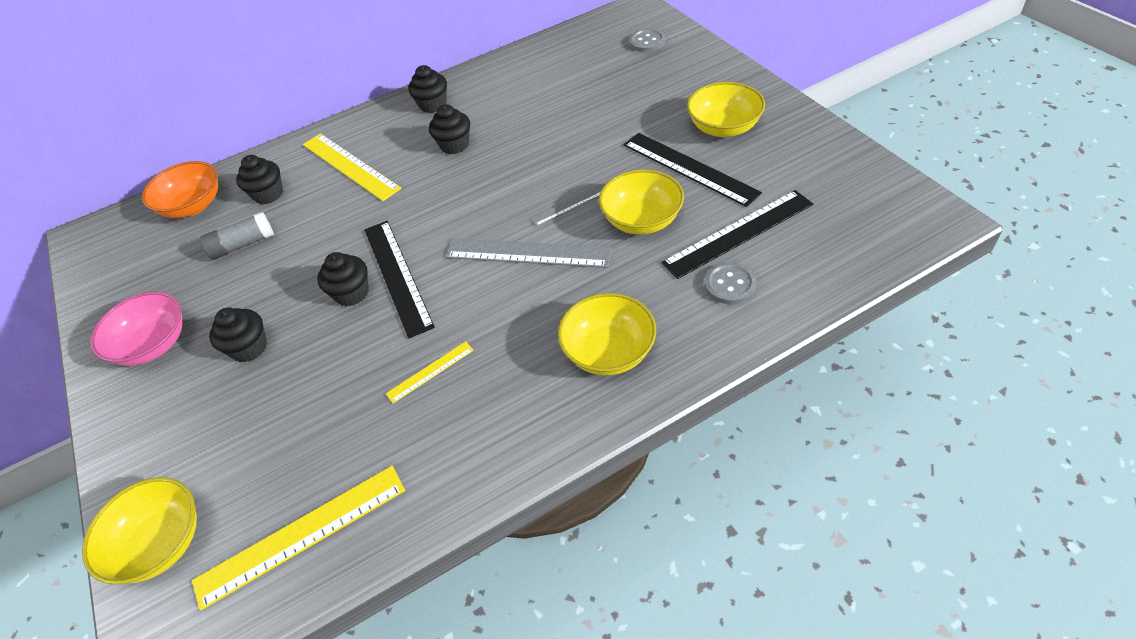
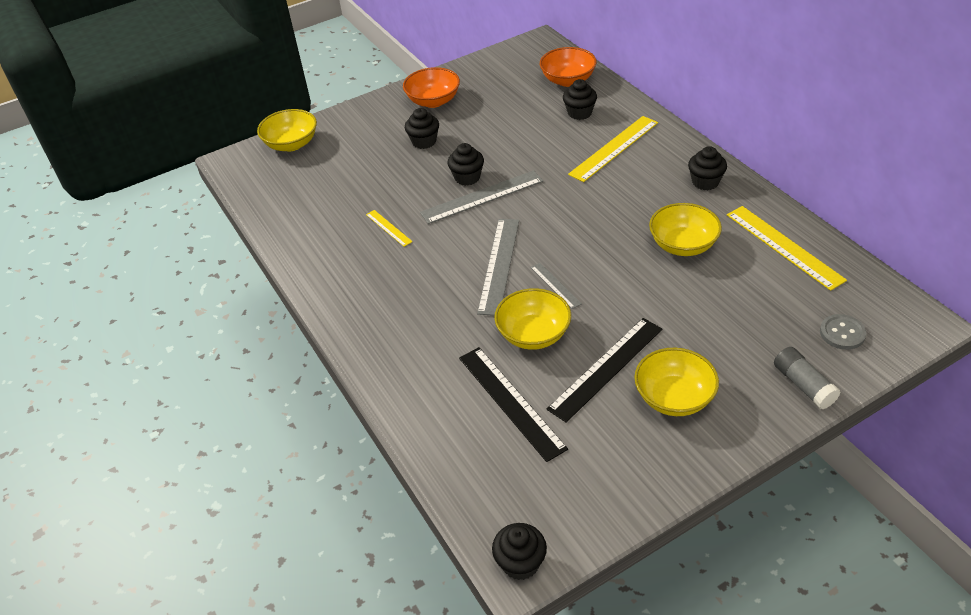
camera: 85 degrees right, 5 degrees down
(154, 345) = (433, 101): pink bowl -> orange bowl
(242, 245) = (523, 114): grey glue stick -> grey glue stick (803, 385)
(301, 534) = (283, 194): yellow ruler -> yellow ruler (784, 246)
(397, 276) = (482, 197): black ruler -> grey ruler
(454, 145) = (643, 204): black cupcake -> black cupcake (520, 563)
(609, 352) = (389, 318): yellow bowl -> yellow bowl (683, 245)
(730, 284) = (448, 392): grey button -> none

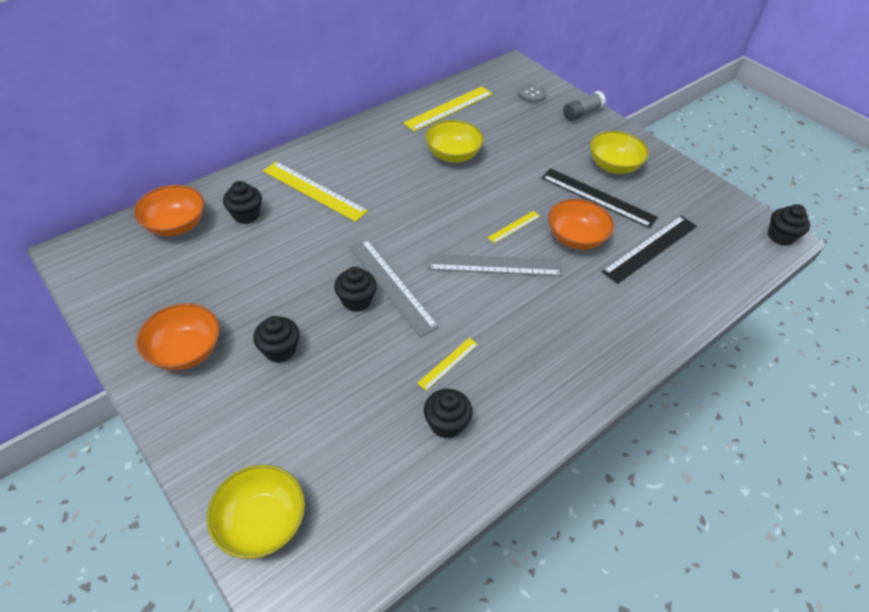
camera: 105 degrees left, 5 degrees up
(533, 334) = (575, 238): yellow bowl -> orange bowl
(555, 285) = (514, 227): grey ruler -> yellow ruler
(705, 182) = (370, 139): black cupcake -> black cupcake (446, 424)

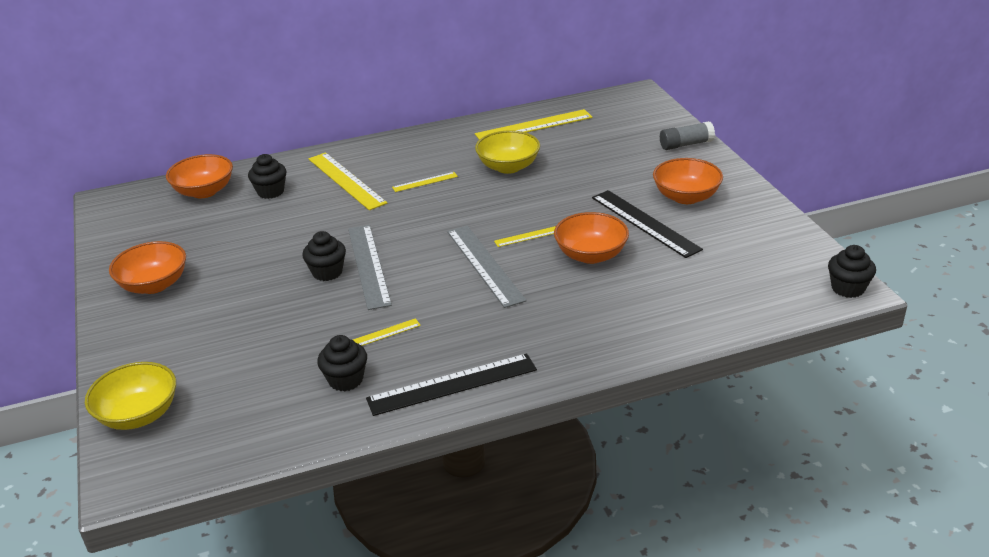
camera: 25 degrees right, 15 degrees down
(280, 350) = (233, 298): black cupcake -> none
(388, 182) = (425, 182): none -> yellow ruler
(494, 265) = (485, 265): grey ruler -> grey ruler turned 45 degrees clockwise
(531, 94) = (638, 122): grey button -> none
(613, 166) = (686, 197): yellow bowl -> orange bowl
(650, 248) = (672, 276): black ruler -> black ruler (452, 384)

